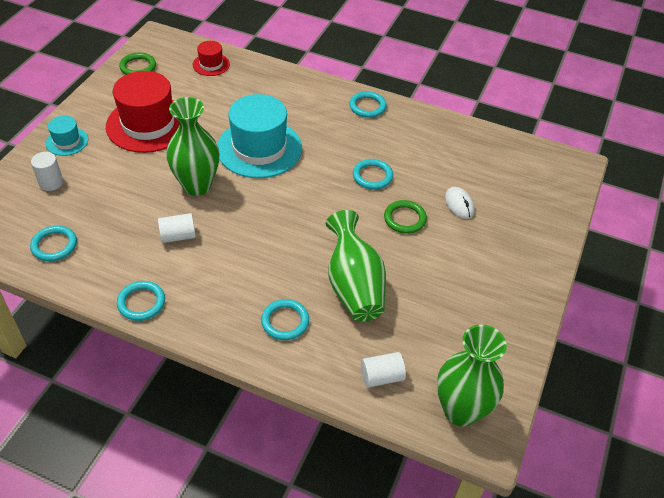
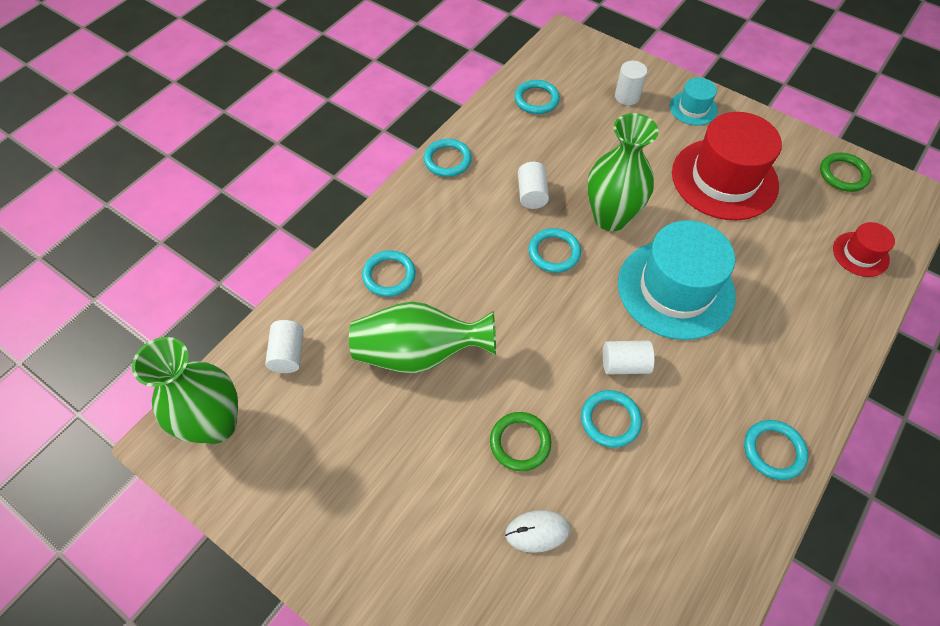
camera: 105 degrees right, 10 degrees up
(239, 216) = (554, 252): none -> turquoise ring
(328, 171) = (624, 364): none -> white cylinder

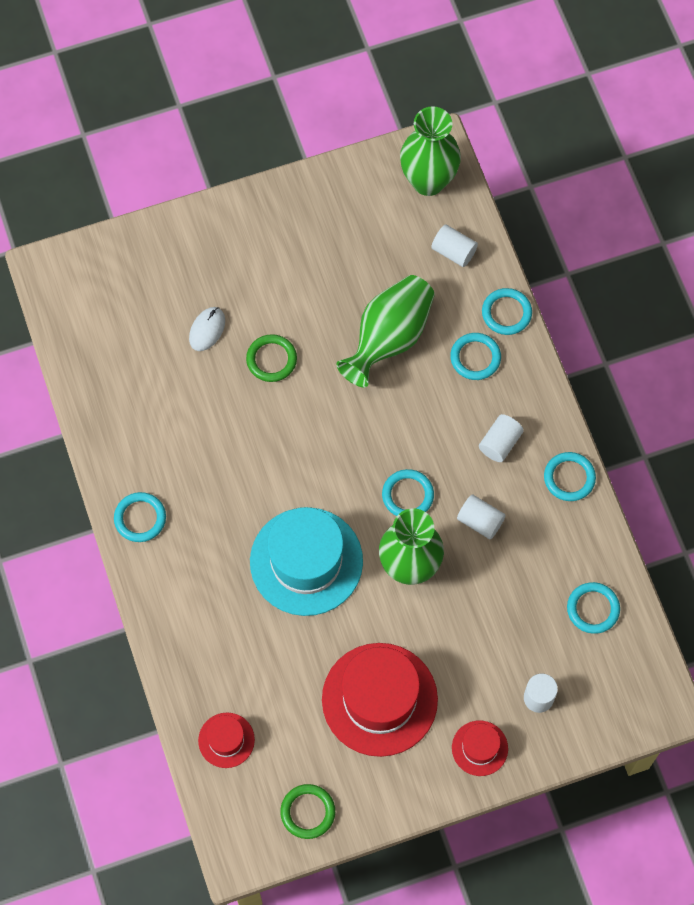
camera: 125 degrees right, 10 degrees up
(610, 420) = (242, 429): turquoise ring -> turquoise ring (506, 313)
(624, 364) = (274, 472): white cylinder -> white cylinder (500, 443)
(693, 108) = (479, 748): turquoise hat -> red hat

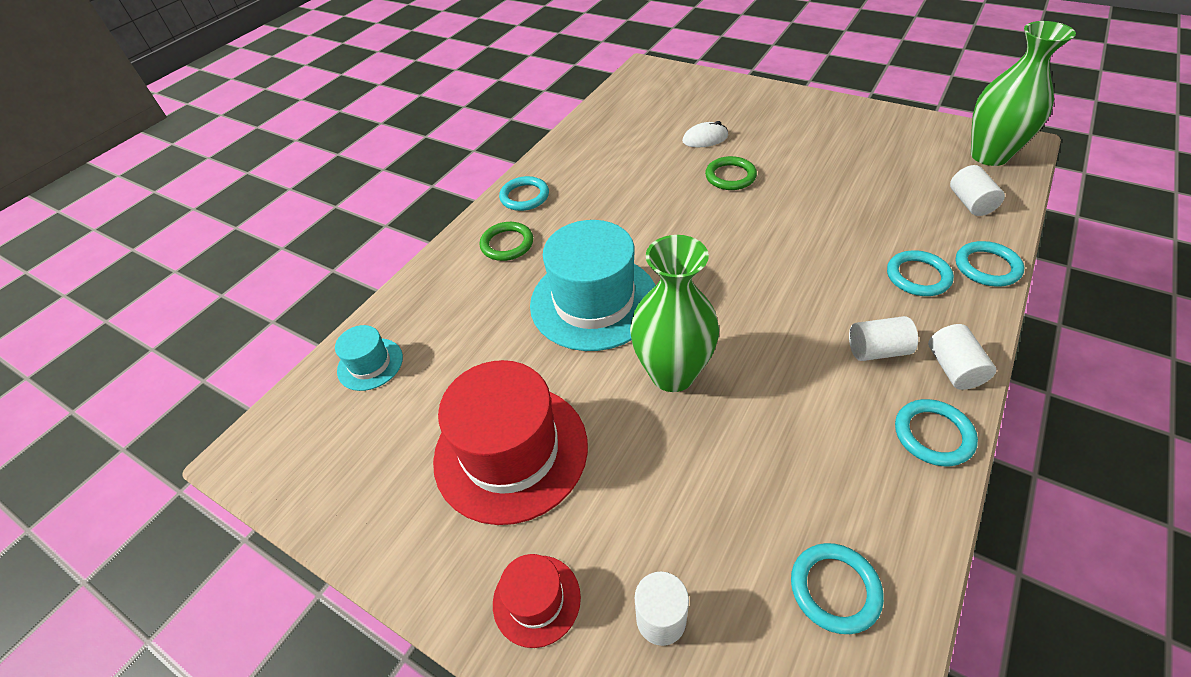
camera: 55 degrees right, 20 degrees down
(226, 740) = (370, 364): red hat -> turquoise hat
(307, 812) = (332, 480): green ring -> green ring (507, 244)
(389, 338) = (844, 218): green vase -> none
(407, 495) = (736, 322): turquoise ring -> none
(480, 521) = (785, 394): white cylinder -> white cylinder (953, 368)

